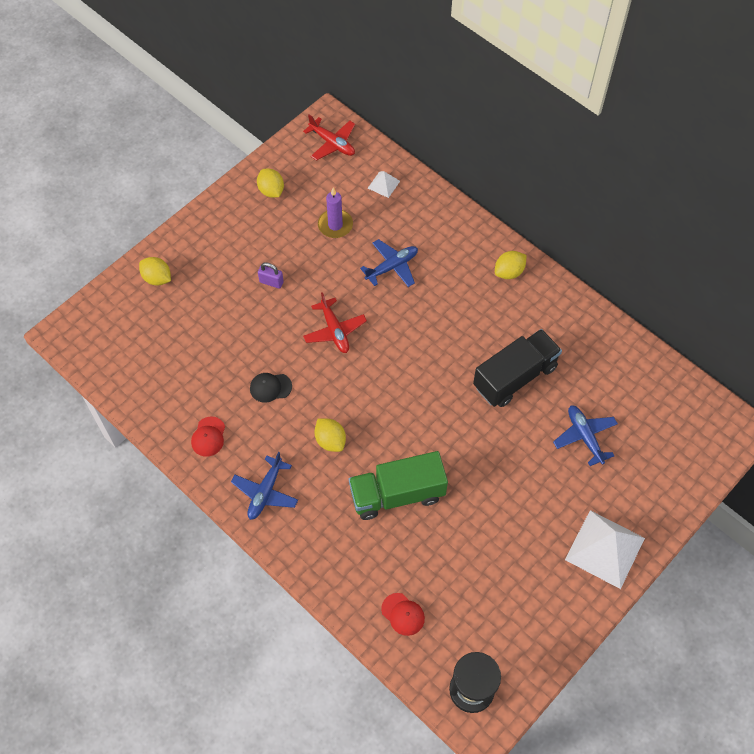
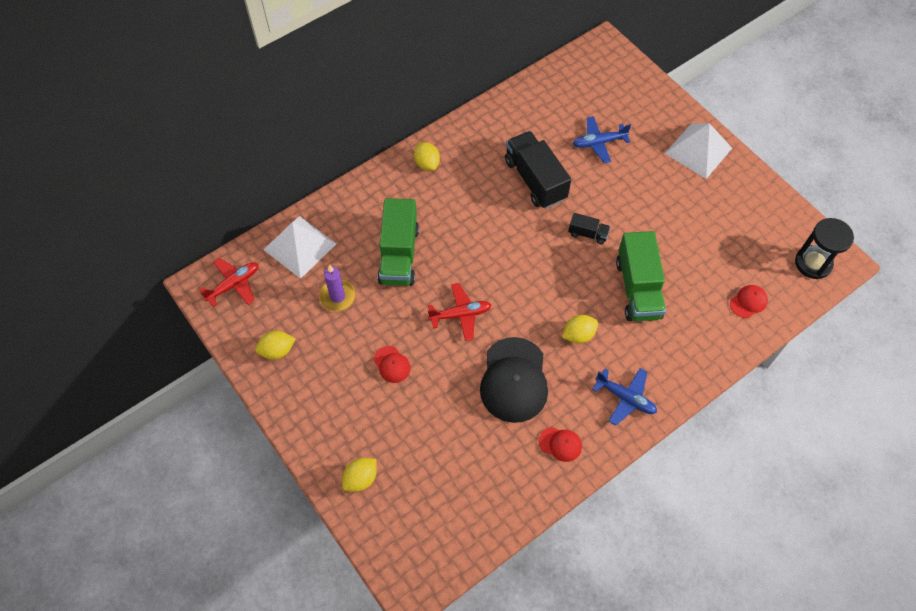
camera: 80 degrees left, 0 degrees up
(270, 387) = (514, 380): black cap -> black cap, size x2.15
(271, 282) = (392, 364): purple padlock -> red cap
(384, 184) = (300, 246): white pyramid -> white pyramid, size x2.10
(392, 267) = (399, 255): blue plane -> green truck
(456, 437) = (587, 234): none -> black truck

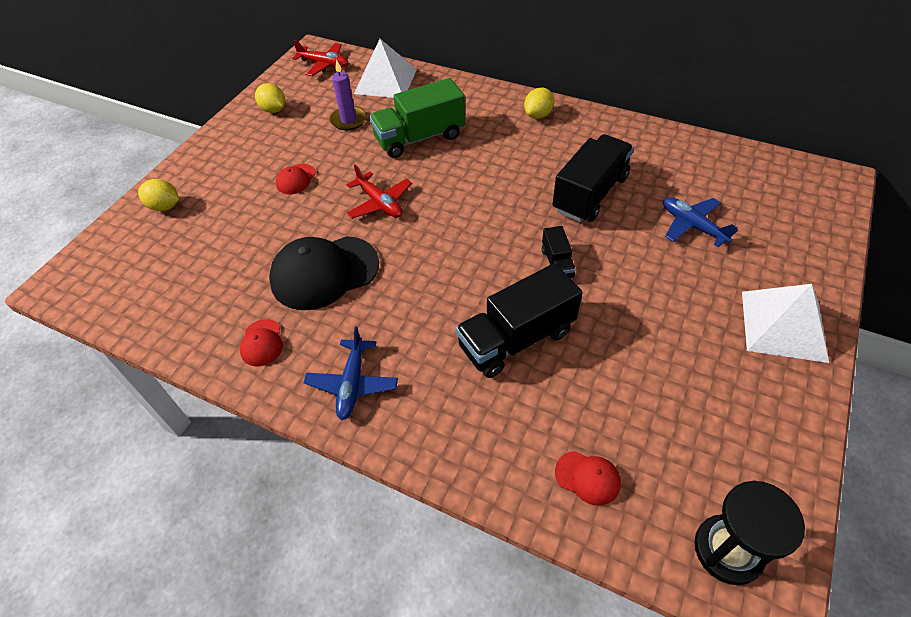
camera: 65 degrees right, 10 degrees down
(578, 335) = (414, 306): yellow lemon -> none
(638, 288) = (516, 339): green truck -> black truck

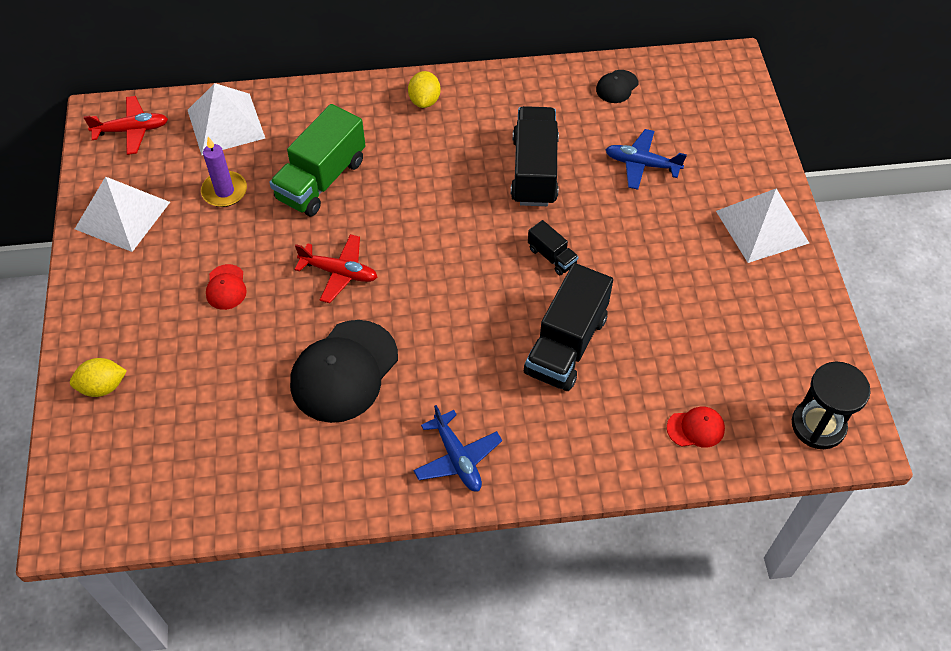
camera: 35 degrees left, 5 degrees up
(262, 343) = (342, 468): red cap -> none
(274, 110) = (122, 215): yellow lemon -> white pyramid
(710, 160) = (617, 87): none -> black cap

